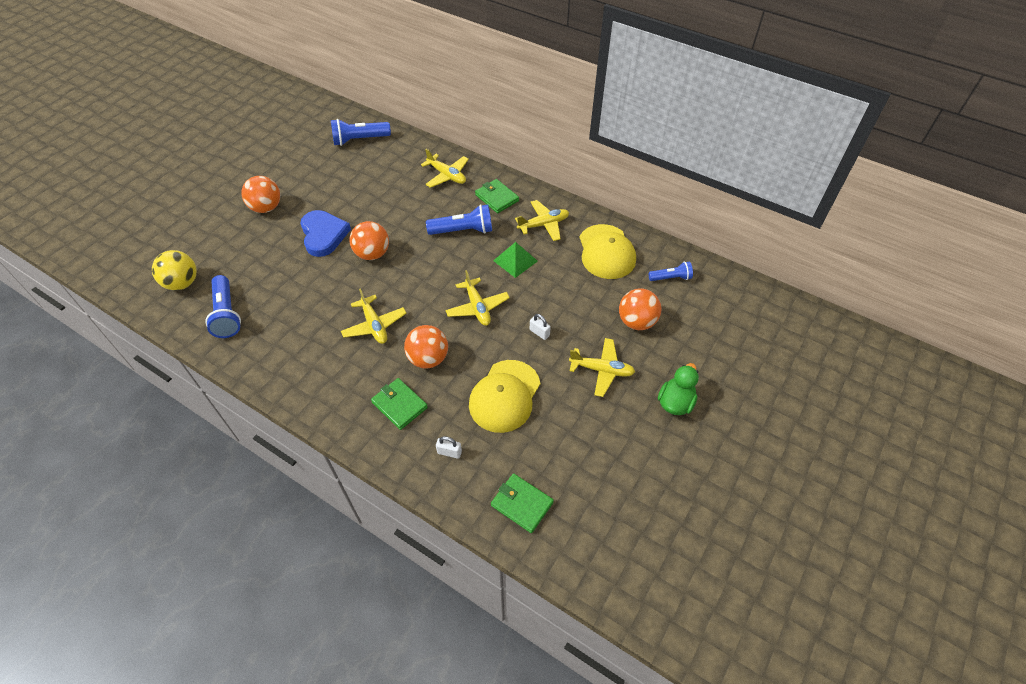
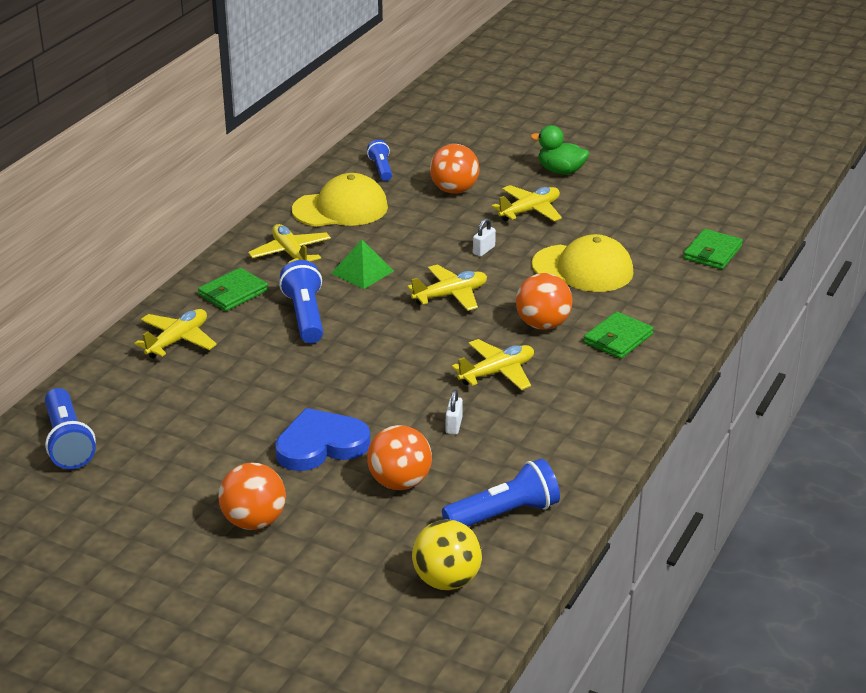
camera: 95 degrees left, 20 degrees down
(372, 254) = (359, 391): orange ball -> orange ball (399, 482)
(449, 452) = (669, 299): white padlock -> white padlock (454, 425)
(601, 370) = (529, 211): yellow plane -> yellow plane turned 45 degrees clockwise

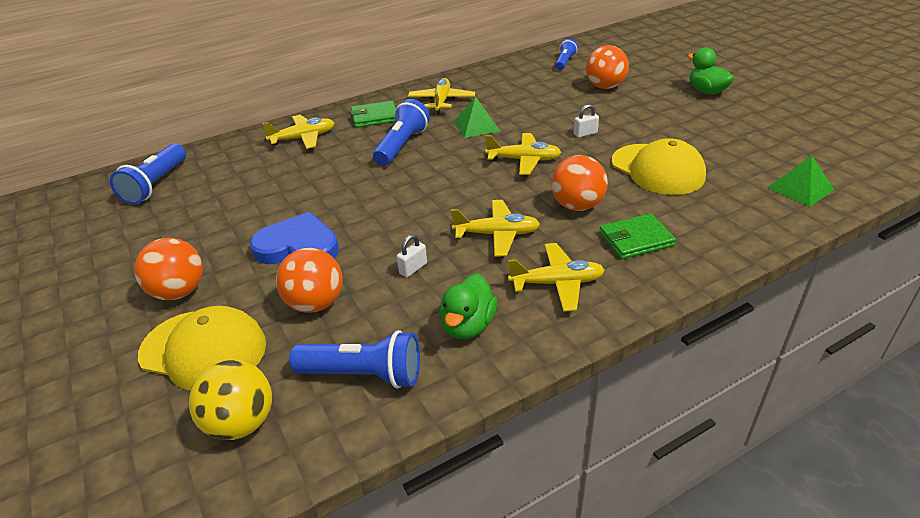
camera: 35 degrees right, 5 degrees up
(340, 209) = (508, 81): yellow cap -> yellow cap (203, 349)
(529, 211) = (652, 114): yellow plane -> yellow plane (557, 283)
(548, 451) = (468, 325): none -> green duck
(712, 252) = (800, 188): green wallet -> green pyramid

